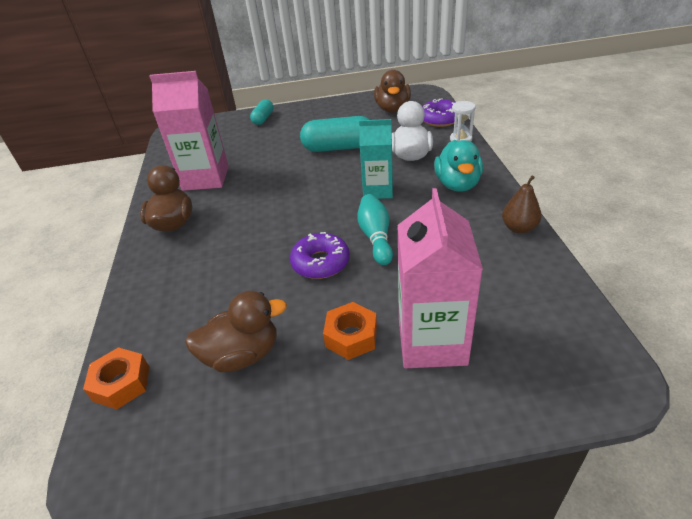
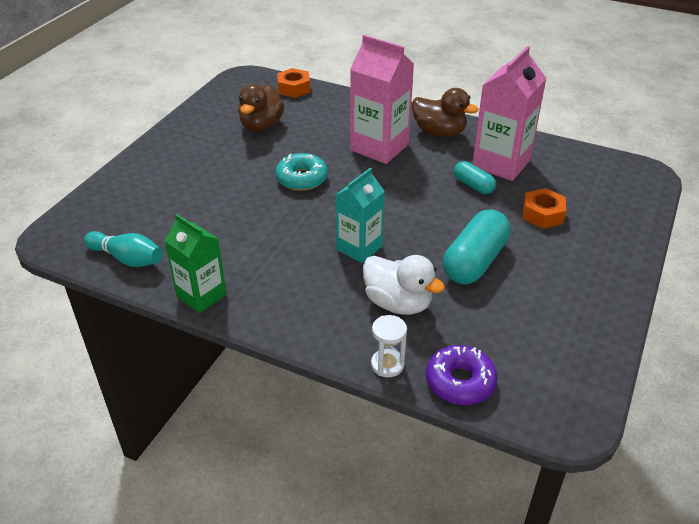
camera: 120 degrees right, 0 degrees up
(263, 119) = (616, 237): turquoise capsule -> turquoise capsule (473, 185)
(320, 262) = (302, 179): purple donut -> turquoise donut
(351, 336) = (220, 164): orange nut -> orange nut (542, 214)
(376, 237) = (296, 215): turquoise bowling pin -> turquoise bowling pin (127, 259)
(392, 109) = (539, 356): brown duck -> none
(432, 342) = (173, 190): pink carton -> pink carton (379, 147)
(457, 184) = (305, 302): turquoise duck -> none
(519, 228) = (201, 295): brown pear -> green carton

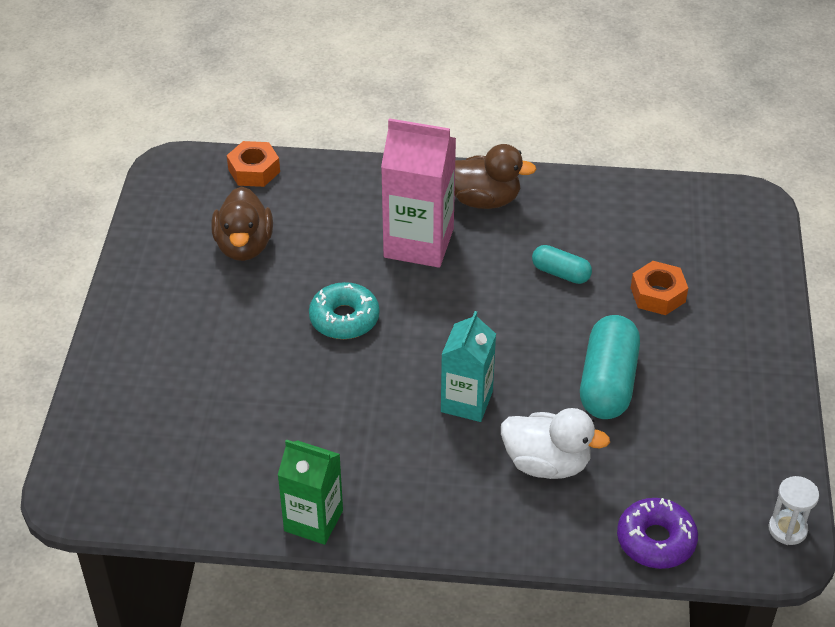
camera: 20 degrees left, 5 degrees up
(127, 259) = (190, 498): turquoise bowling pin -> none
(387, 364) = (570, 544): white hourglass -> white hourglass (787, 529)
(501, 163) = (580, 230): pink carton -> none

